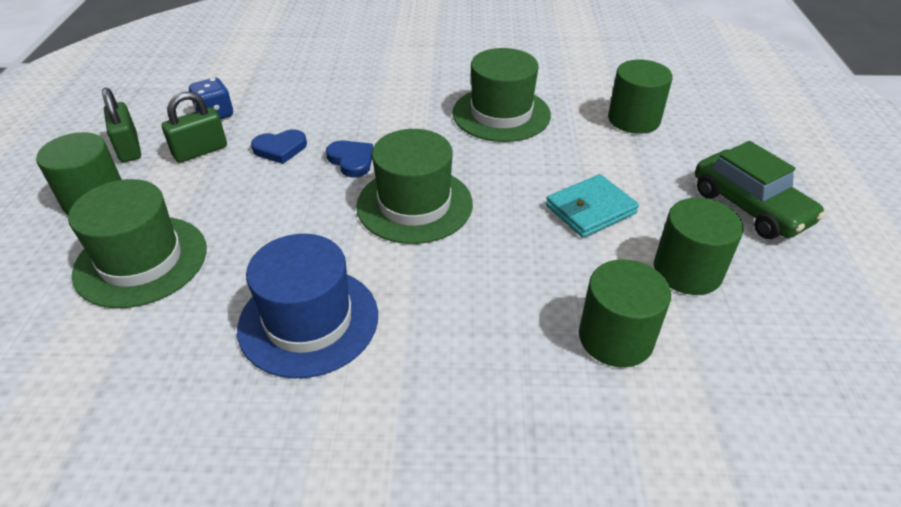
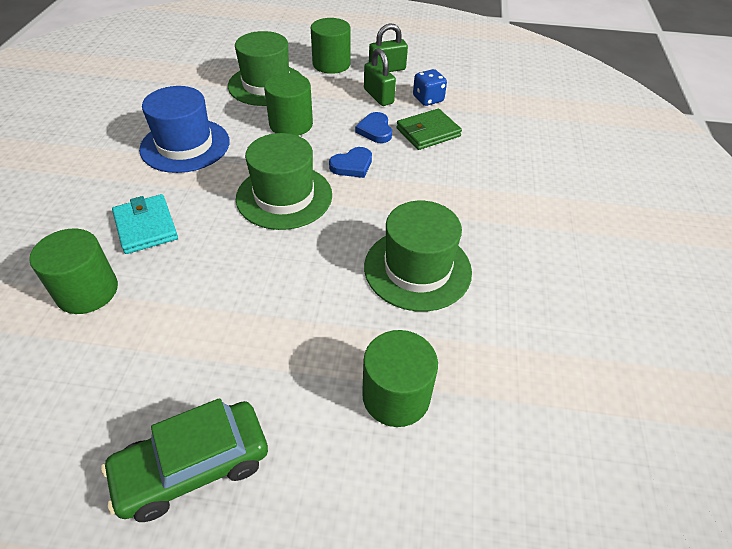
camera: 95 degrees right, 5 degrees up
(287, 113) = (428, 132): none -> green wallet
(590, 209) = (240, 310): turquoise wallet -> turquoise wallet (146, 227)
(687, 271) = (129, 364): green cylinder -> green cylinder (291, 124)

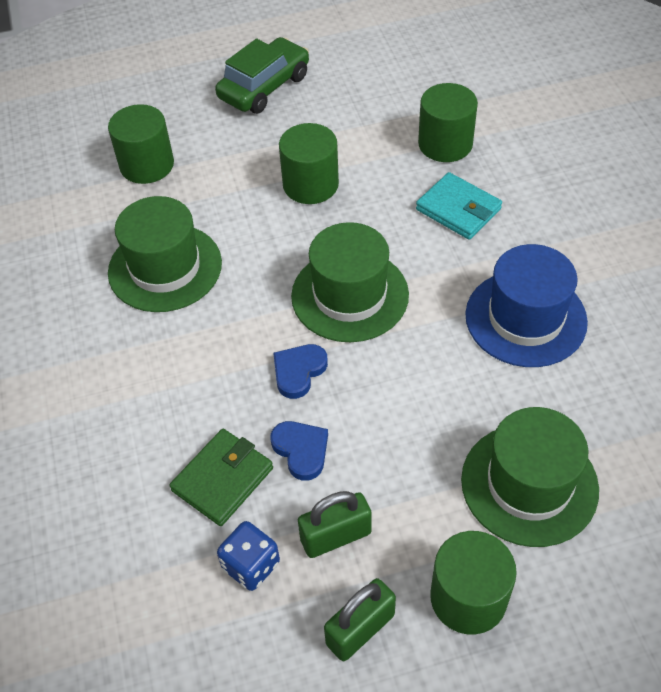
camera: 160 degrees right, 5 degrees up
(291, 124) = (425, 411): green cylinder -> green cylinder (310, 184)
(378, 96) = (336, 536): green padlock -> green padlock turned 60 degrees counterclockwise

